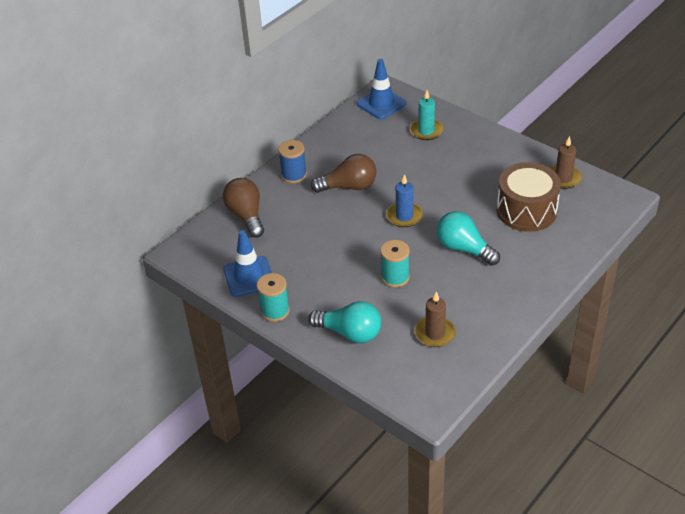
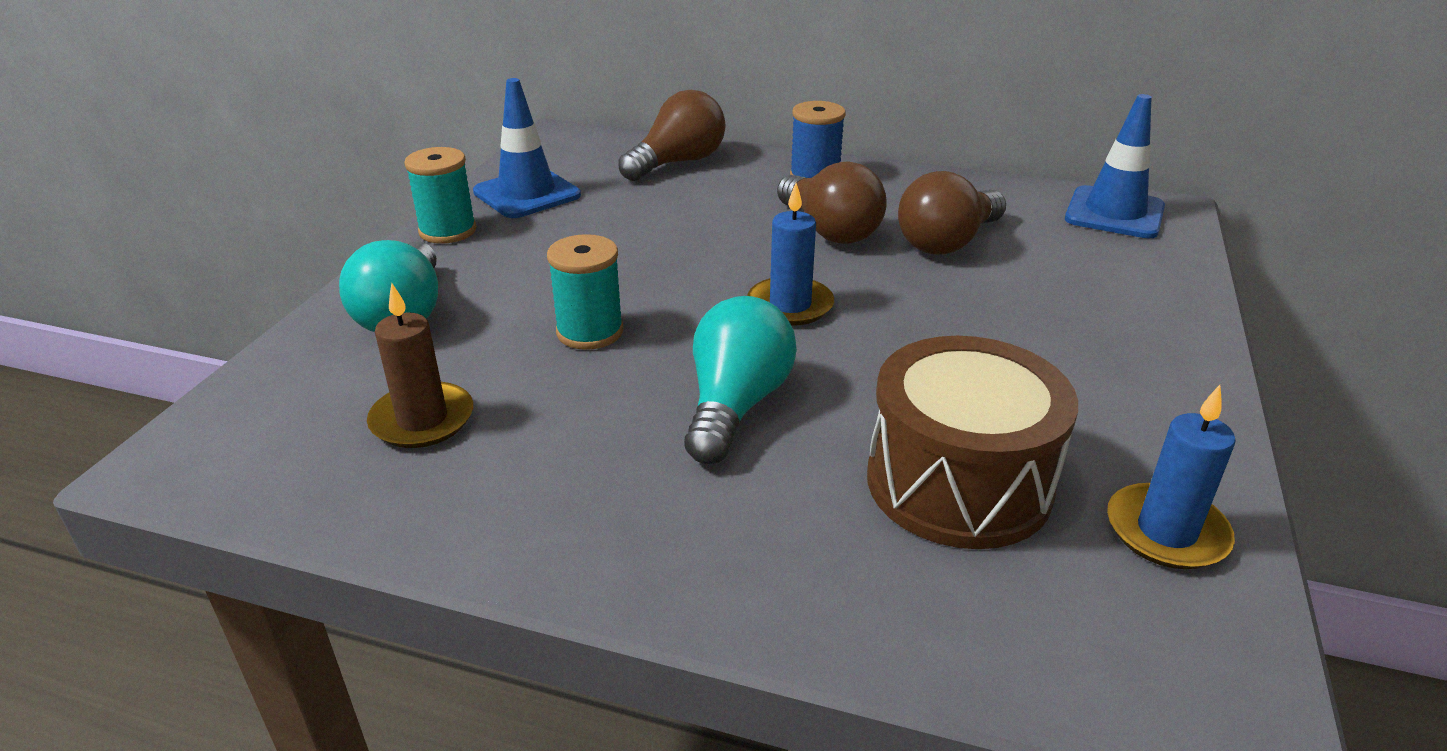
camera: 65 degrees right, 10 degrees down
(378, 157) = (947, 242): none -> brown light bulb
(426, 131) = (1095, 277): turquoise candle -> none
(563, 178) = (1166, 531): brown candle -> blue candle

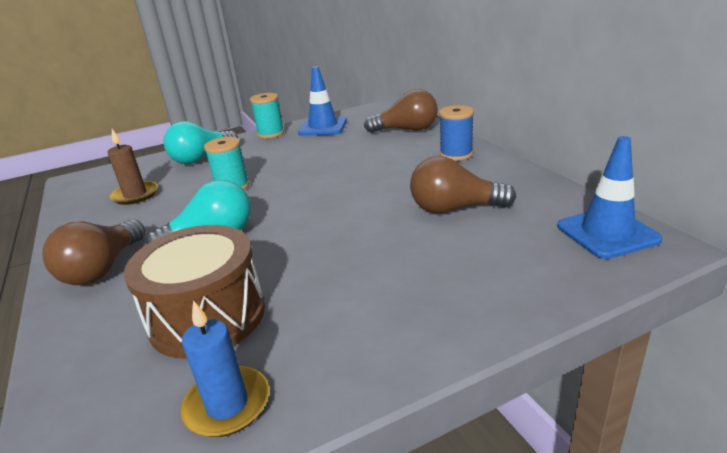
camera: 50 degrees right, 5 degrees down
(790, 305) = (317, 207): blue candle -> none
(829, 230) = (407, 181): brown light bulb -> brown light bulb (103, 269)

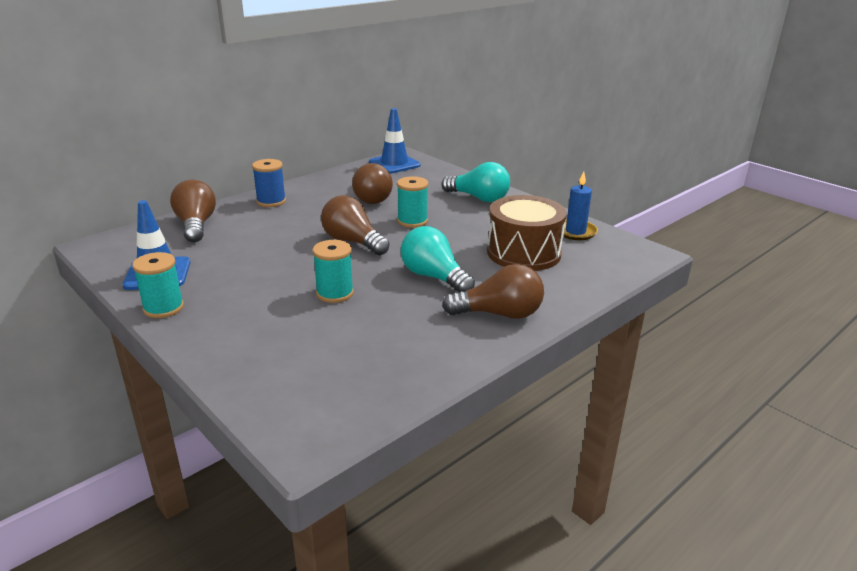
camera: 110 degrees left, 0 degrees up
(135, 195) = (357, 355): brown candle -> none
(201, 158) = (243, 341): turquoise light bulb -> turquoise light bulb (479, 198)
(328, 195) = (353, 242): none -> brown light bulb
(364, 234) = (412, 221): none -> turquoise spool

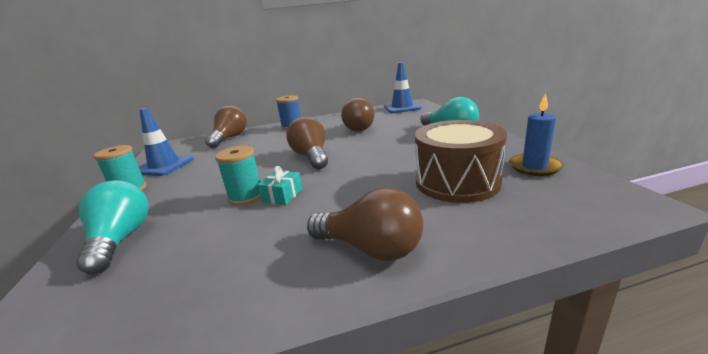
camera: 30 degrees right, 5 degrees down
(373, 286) = (282, 195): none -> turquoise gift
(412, 221) = (375, 145): turquoise spool -> none
(434, 277) = (343, 194): turquoise light bulb -> turquoise light bulb (121, 240)

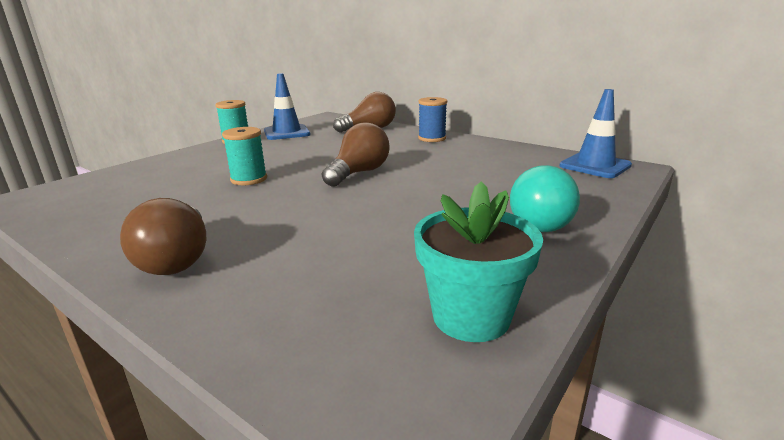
camera: 50 degrees right, 0 degrees up
(121, 240) = (161, 169): turquoise light bulb -> none
(282, 195) = (260, 191): turquoise gift -> none
(361, 127) = (476, 167): brown light bulb -> none
(457, 182) = (360, 267): brown drum -> none
(534, 167) = (471, 316): blue candle -> turquoise flower pot

